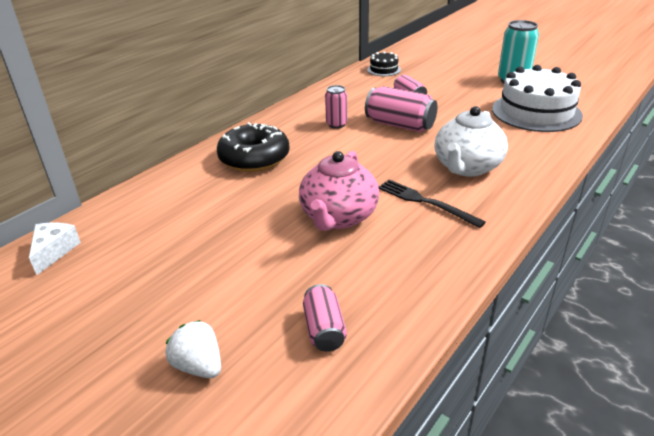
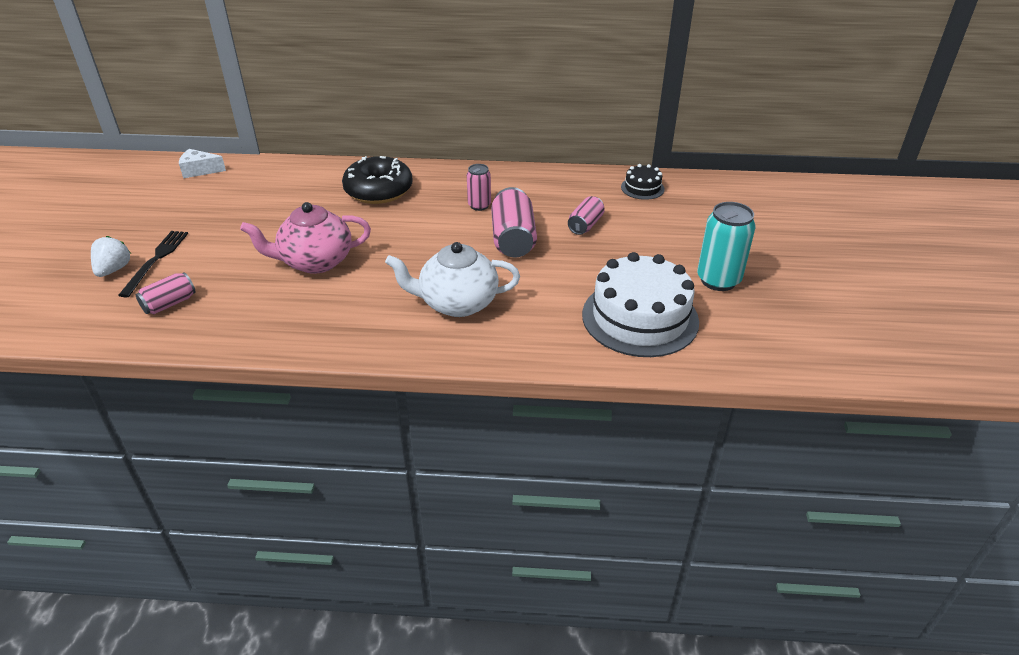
camera: 55 degrees right, 5 degrees up
(54, 251) = (199, 170): white cheese -> white cheese turned 150 degrees counterclockwise
(425, 202) = (371, 297): black fork -> black fork (156, 260)

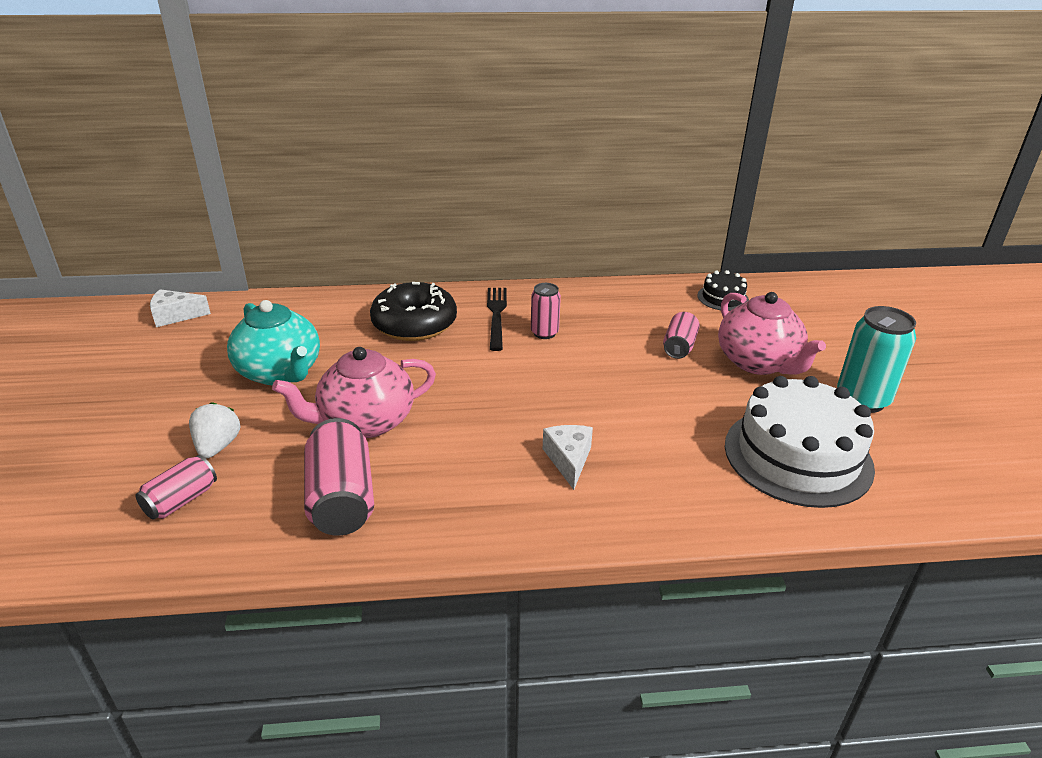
camera: 10 degrees left, 5 degrees down
(114, 270) = (88, 459): white strawberry -> white strawberry (217, 446)
(156, 260) = (146, 440): black fork -> black fork (496, 315)
(264, 220) = (280, 372): none -> turquoise teapot
(457, 303) = (568, 460): white teapot -> white cheese
(513, 239) = (602, 371): pink can -> pink can (342, 498)
(645, 243) = (758, 362): none -> pink teapot

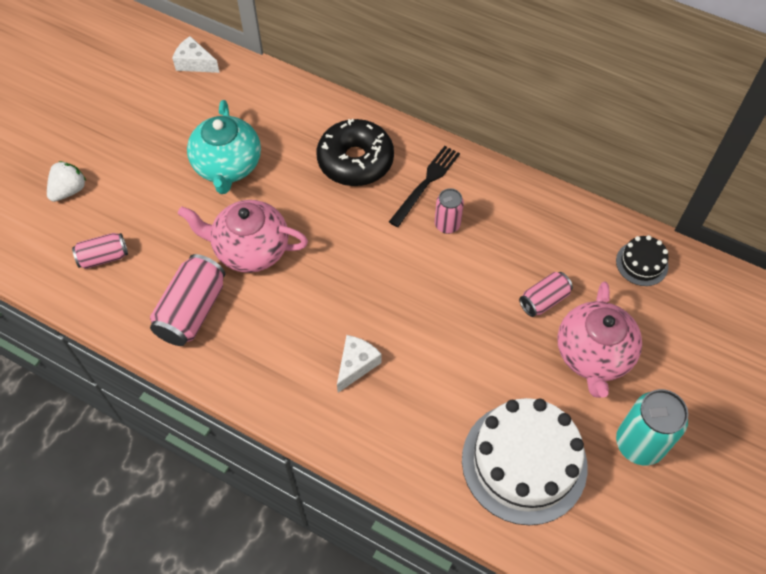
camera: 35 degrees right, 25 degrees up
(217, 446) = (148, 220): white strawberry -> white strawberry (69, 190)

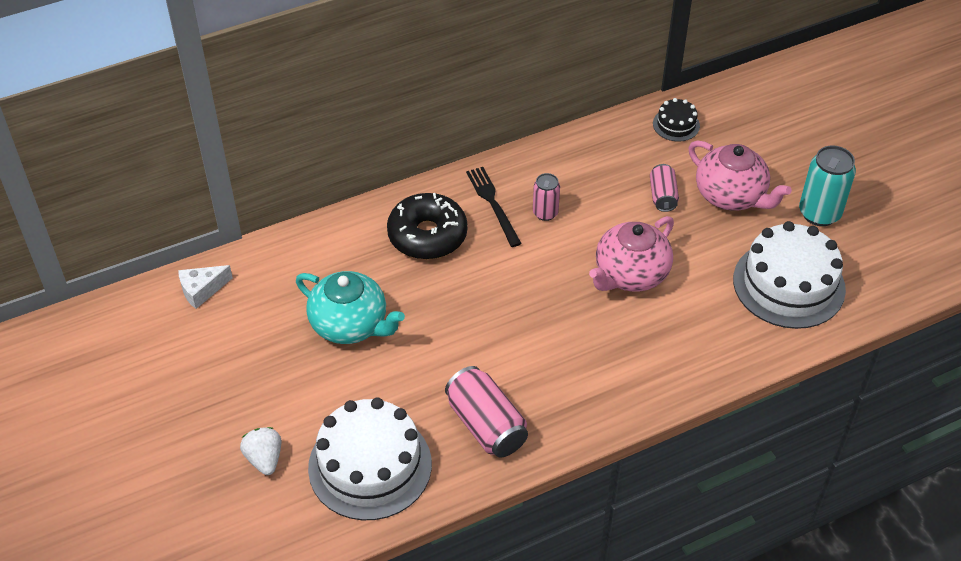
camera: 55 degrees left, 10 degrees down
(104, 257) = (370, 465): pink can -> white cake
(250, 249) = (457, 353): pink teapot -> pink teapot (630, 274)
(356, 365) = (629, 339): white cheese -> none

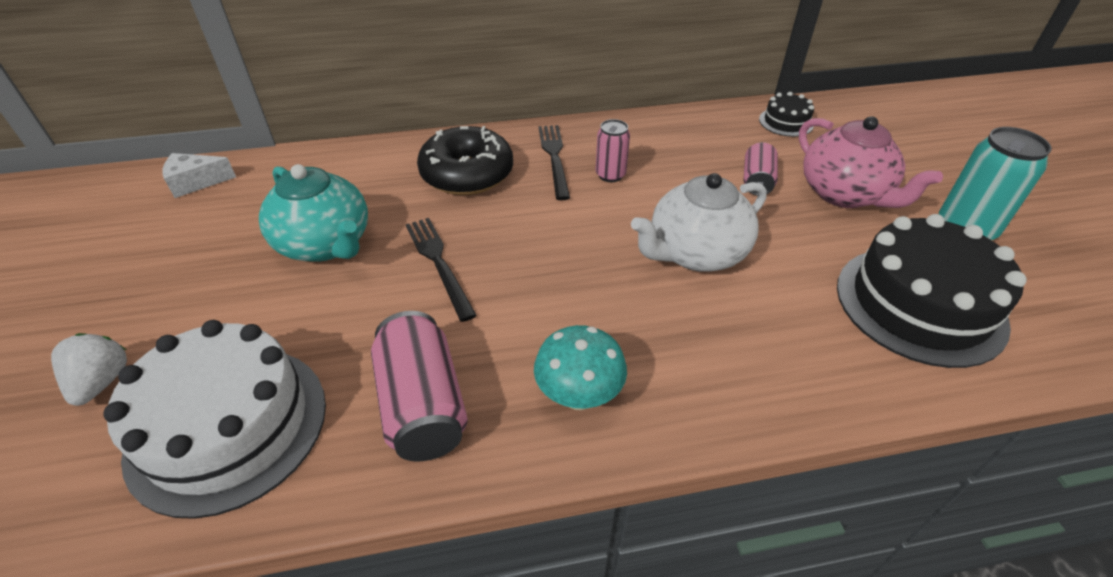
camera: 15 degrees right, 5 degrees down
(445, 322) = (438, 263): none -> black fork
(582, 397) = (579, 396): none -> turquoise mushroom
(630, 274) = (695, 253): pink teapot -> white teapot
(788, 284) = (919, 304): white cake -> black cake

